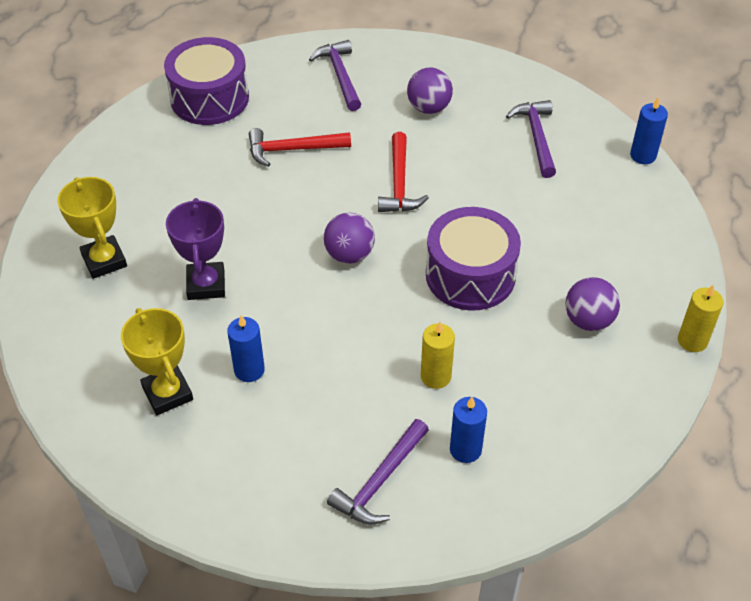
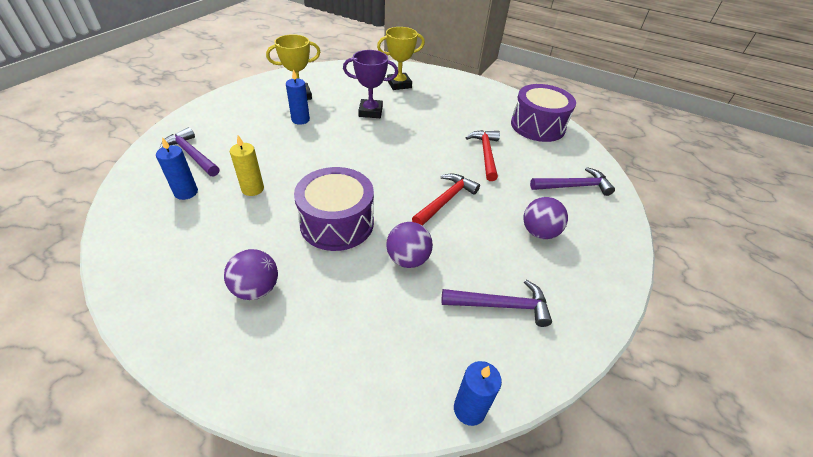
camera: 95 degrees right, 5 degrees down
(349, 255) = (377, 166): purple ball -> purple ball (408, 259)
(399, 183) = (445, 200): red hammer -> red hammer turned 120 degrees clockwise
(692, 341) = (188, 371): yellow candle -> none

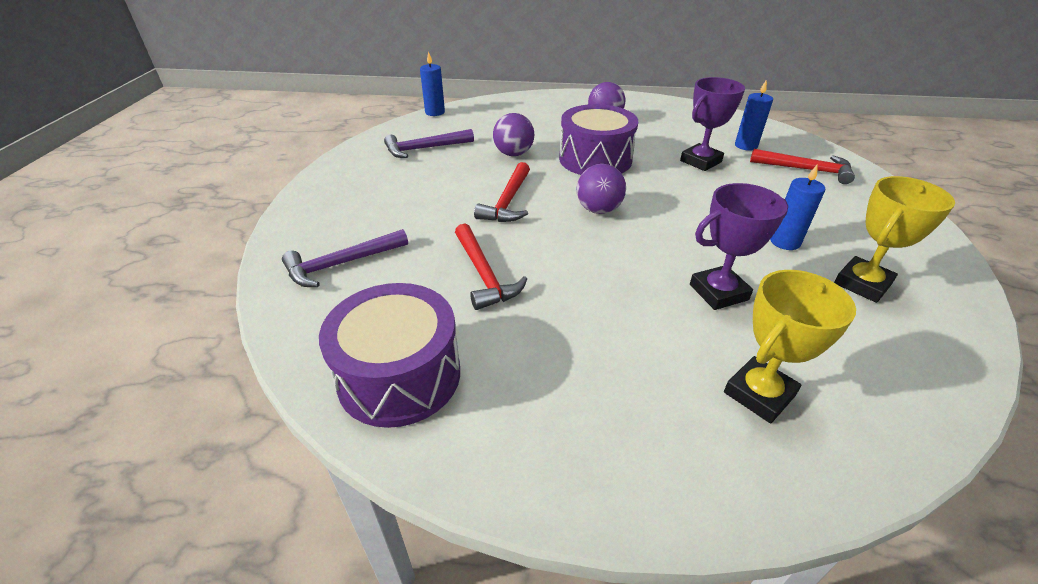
camera: 160 degrees right, 5 degrees down
(191, 155) = (805, 170): purple hammer -> red hammer
(252, 189) = (700, 161): yellow candle -> purple trophy
(539, 232) = (393, 200): purple ball -> purple ball (598, 210)

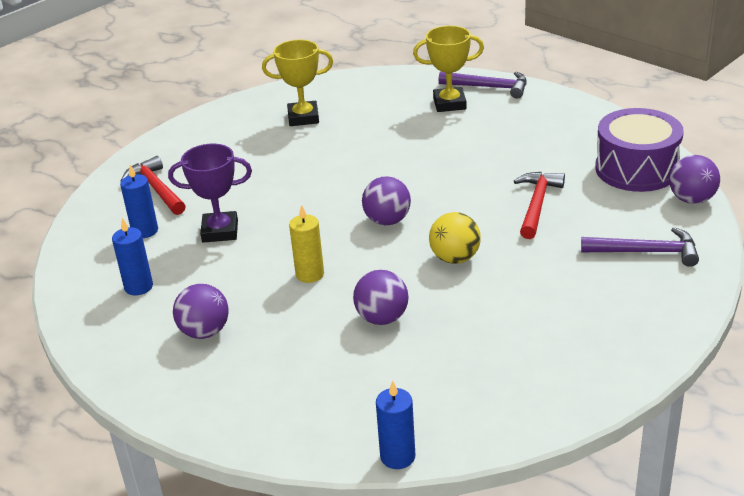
camera: 140 degrees left, 5 degrees down
(307, 351) = (691, 199): none -> purple ball
(425, 149) = (476, 373): purple hammer -> purple hammer (489, 87)
(508, 202) = (455, 258): red hammer -> yellow ball
(595, 159) = (310, 274): purple drum -> yellow candle
(718, 292) = (394, 142): purple trophy -> none
(785, 242) = (297, 150): blue candle -> blue candle (138, 287)

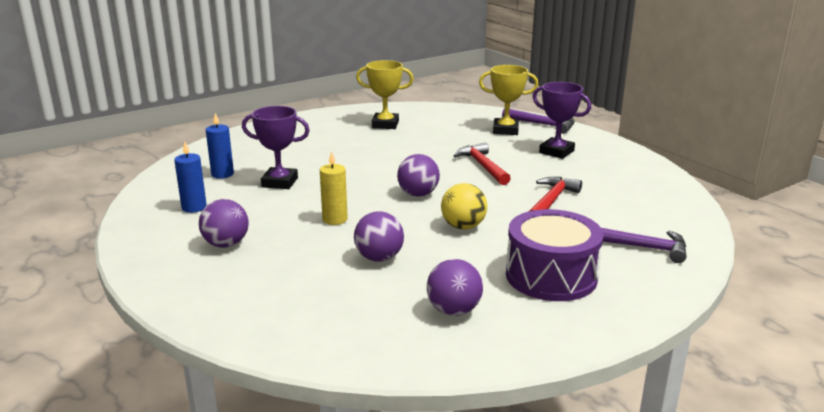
camera: 10 degrees right, 10 degrees down
(156, 189) = (248, 151): red hammer -> red hammer (482, 166)
(397, 456) = (338, 363): blue candle -> none
(519, 129) = (556, 152): none -> purple trophy
(636, 169) = (649, 189): purple drum -> purple drum (551, 276)
(691, 199) = (694, 216): purple ball -> purple ball (454, 310)

